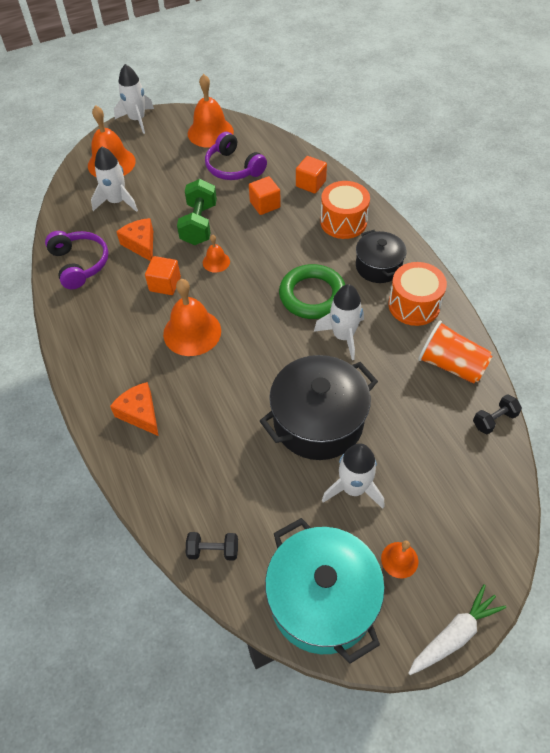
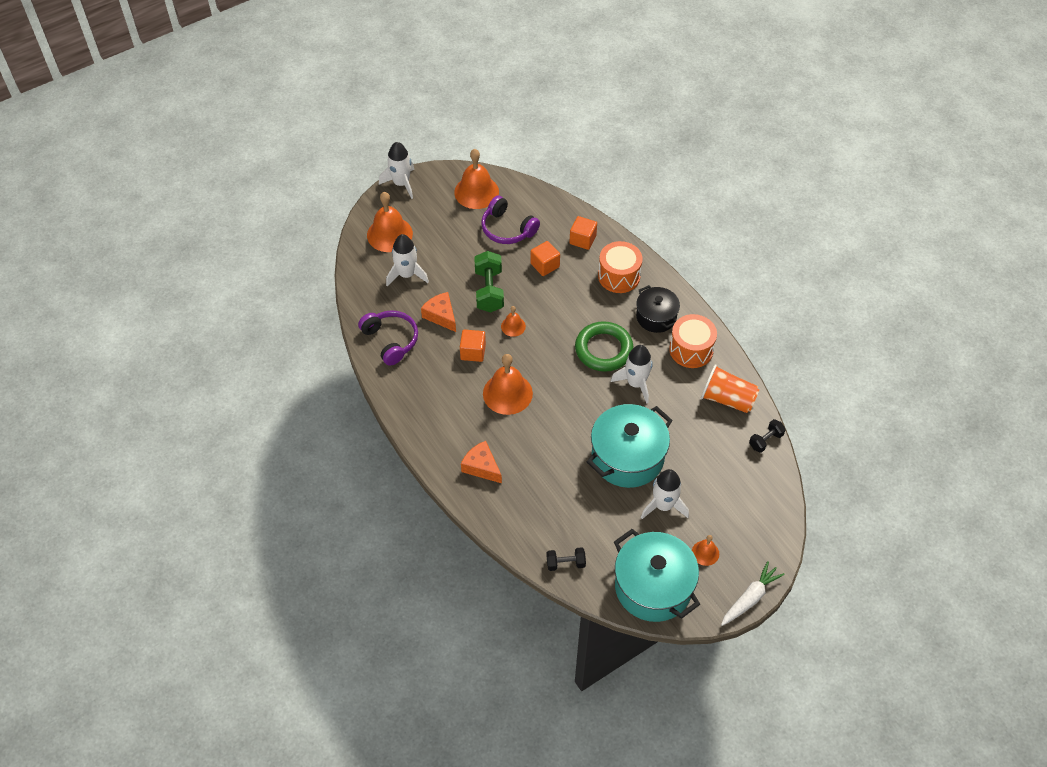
camera: 10 degrees left, 0 degrees up
(318, 421) = (627, 457): black pot -> turquoise pot

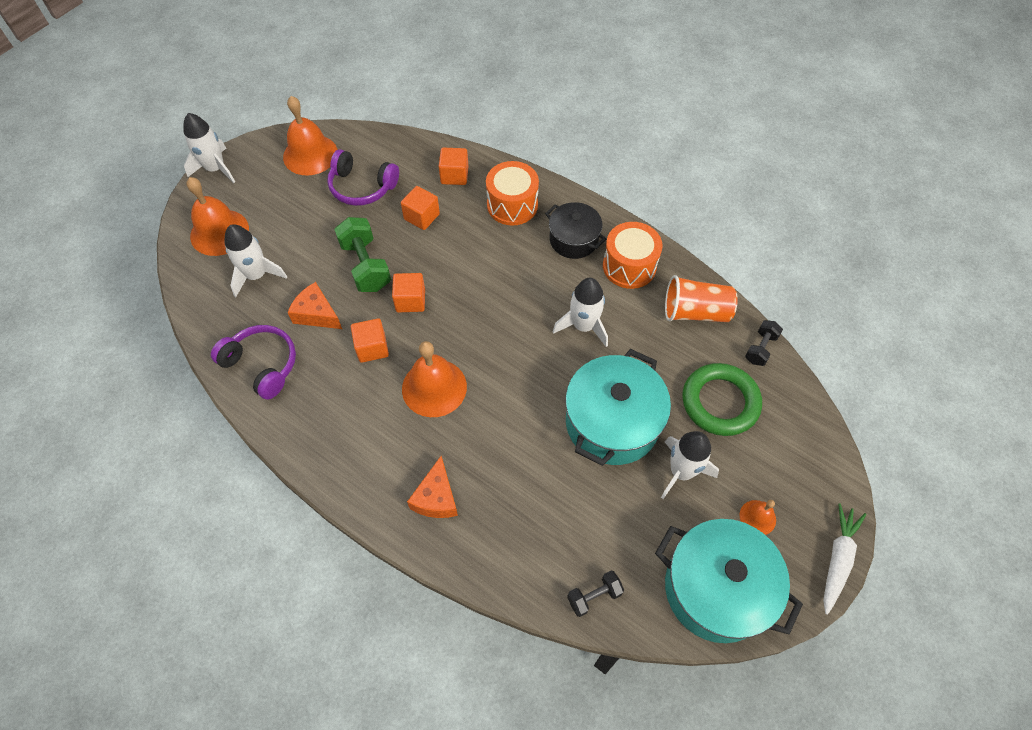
camera: 20 degrees left, 5 degrees up
(481, 467) = (436, 497): orange cheese -> orange cheese turned 105 degrees counterclockwise
(513, 326) = (410, 300): orange bell -> orange cube
(603, 349) = (529, 296): green ring -> green ring (720, 402)

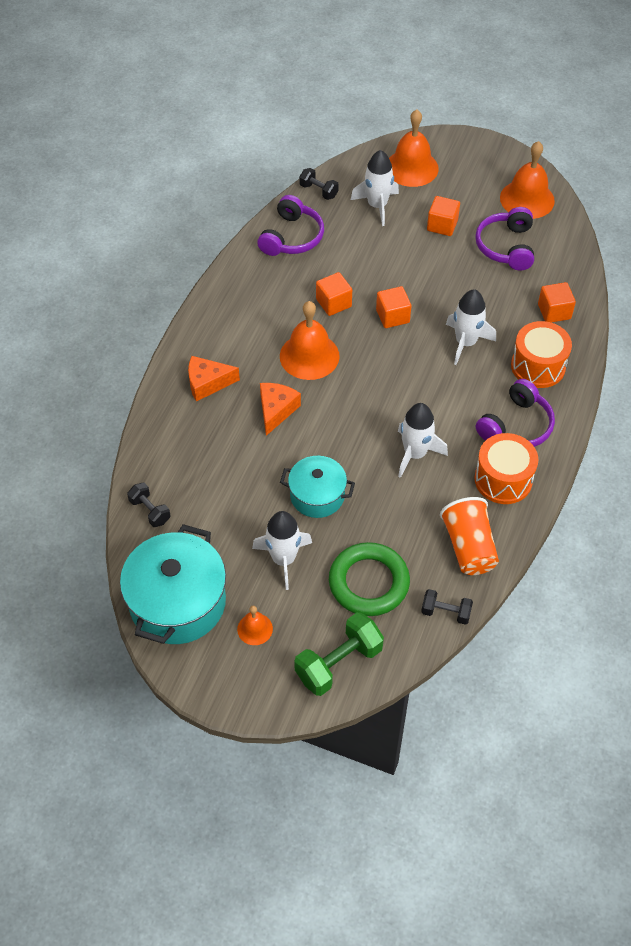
camera: 75 degrees right, 5 degrees down
(207, 323) = (318, 191): none -> black dumbbell
(215, 168) = (479, 142): white rocket -> white rocket (466, 342)
(317, 314) = (353, 256): orange cheese -> orange cheese (276, 410)
(366, 266) = (417, 275): green dumbbell -> green dumbbell (338, 663)
(421, 216) = (491, 299): orange cube -> orange cube (442, 225)
(573, 240) = (516, 426): black pot -> purple headphones
(612, 422) = (317, 495): turquoise pot -> turquoise pot, size x0.60
(837, 559) = (230, 702): white carrot -> none

